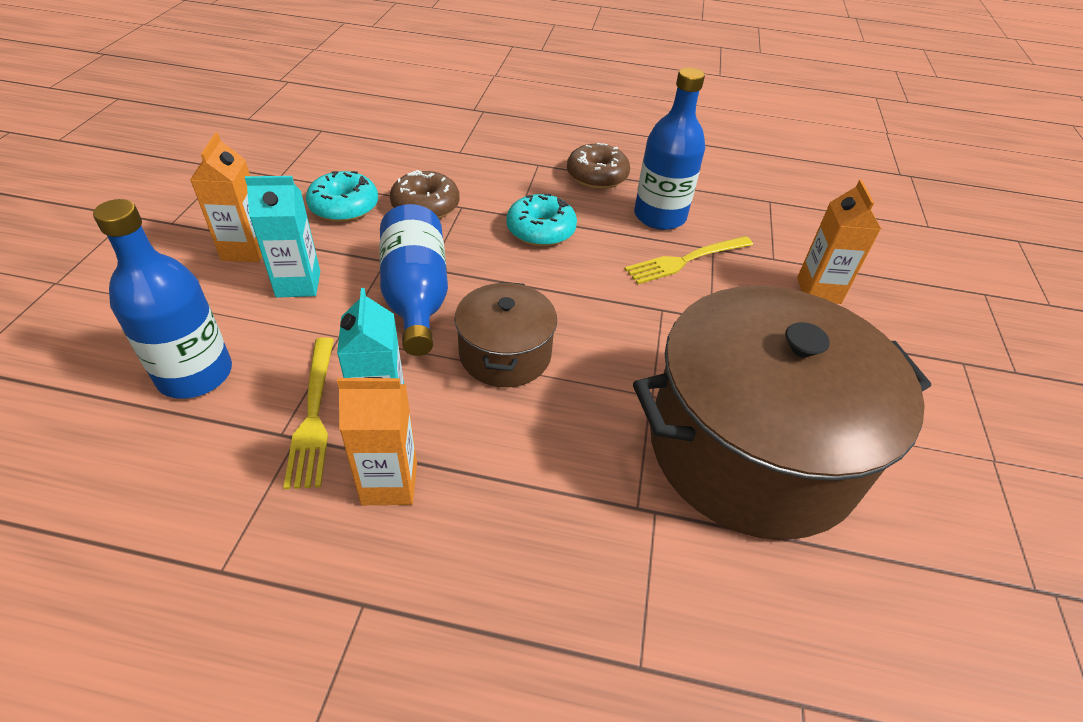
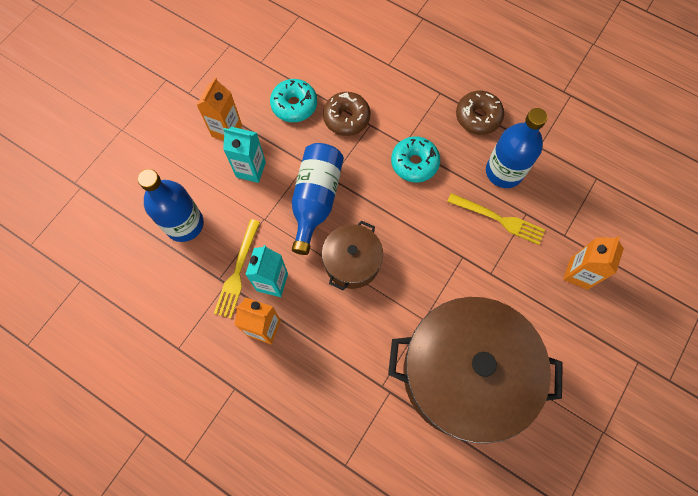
camera: 25 degrees right, 25 degrees up
(685, 261) = (500, 219): yellow fork -> yellow fork turned 150 degrees counterclockwise

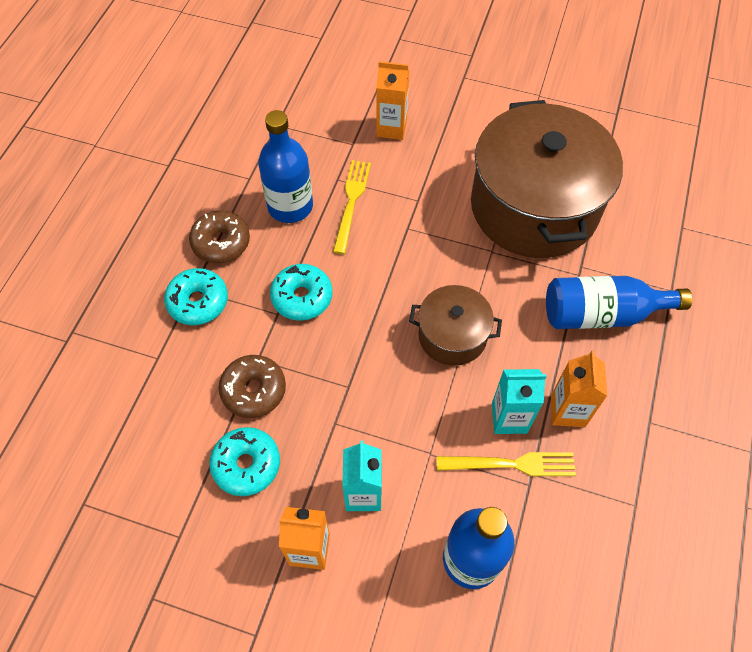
camera: 105 degrees left, 10 degrees down
(315, 200) = (384, 397): blue bottle -> blue bottle (602, 314)
(428, 94) = (198, 302): none -> turquoise donut

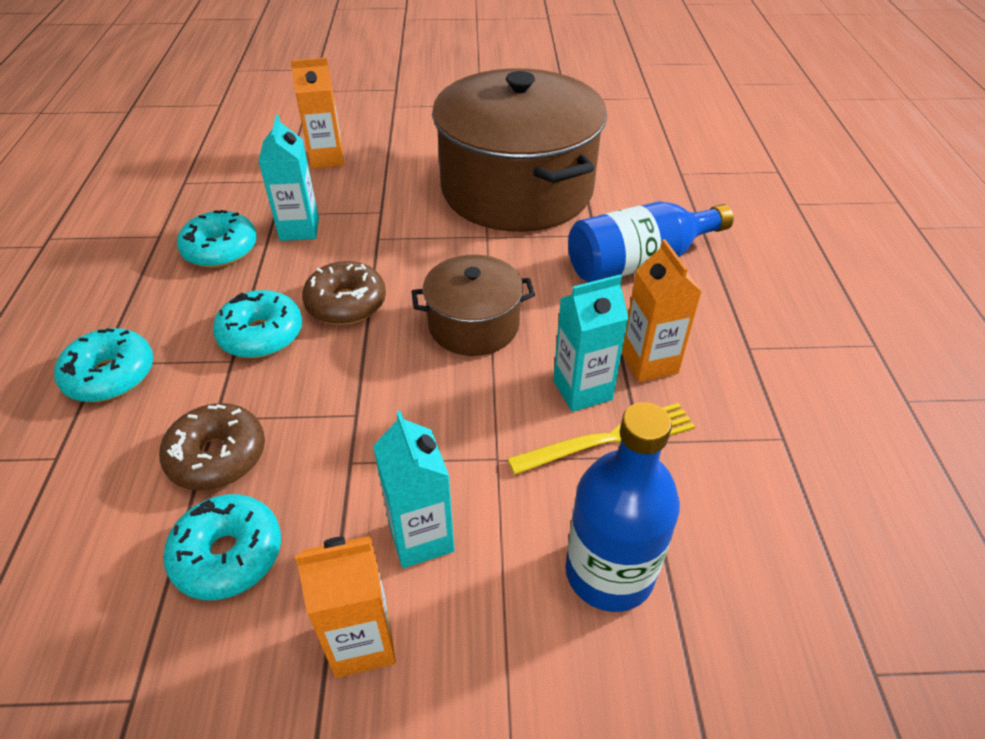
camera: 20 degrees left, 15 degrees down
(221, 243) = (133, 305): brown donut -> brown donut (346, 303)
(290, 206) = (221, 250): blue bottle -> turquoise donut
(351, 201) = (299, 229): yellow fork -> turquoise carton

